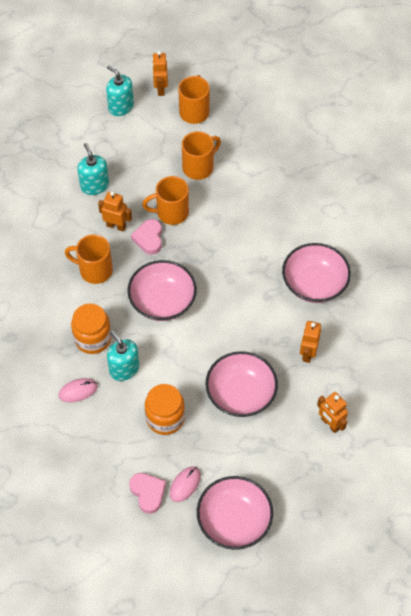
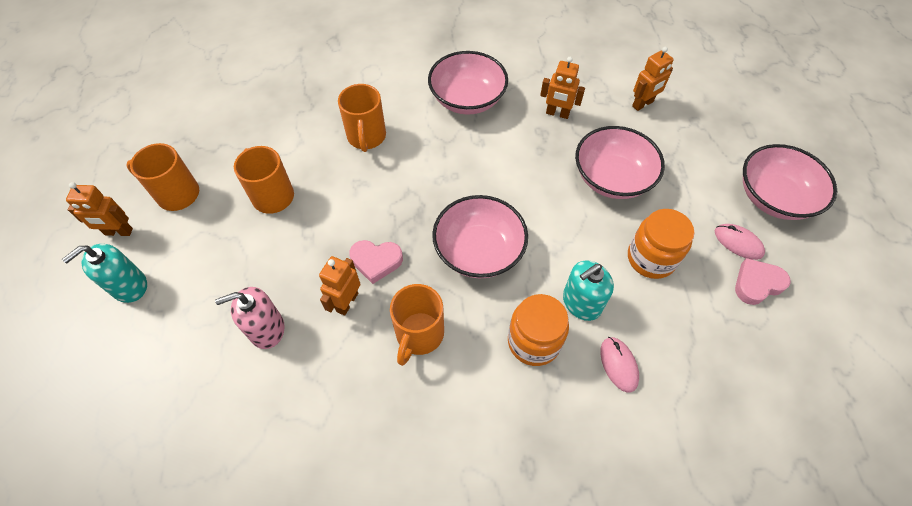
camera: 85 degrees left, 0 degrees up
(94, 185) = (266, 329): turquoise soap dispenser -> pink soap dispenser
(171, 213) = (339, 232): orange mug -> orange mug (366, 137)

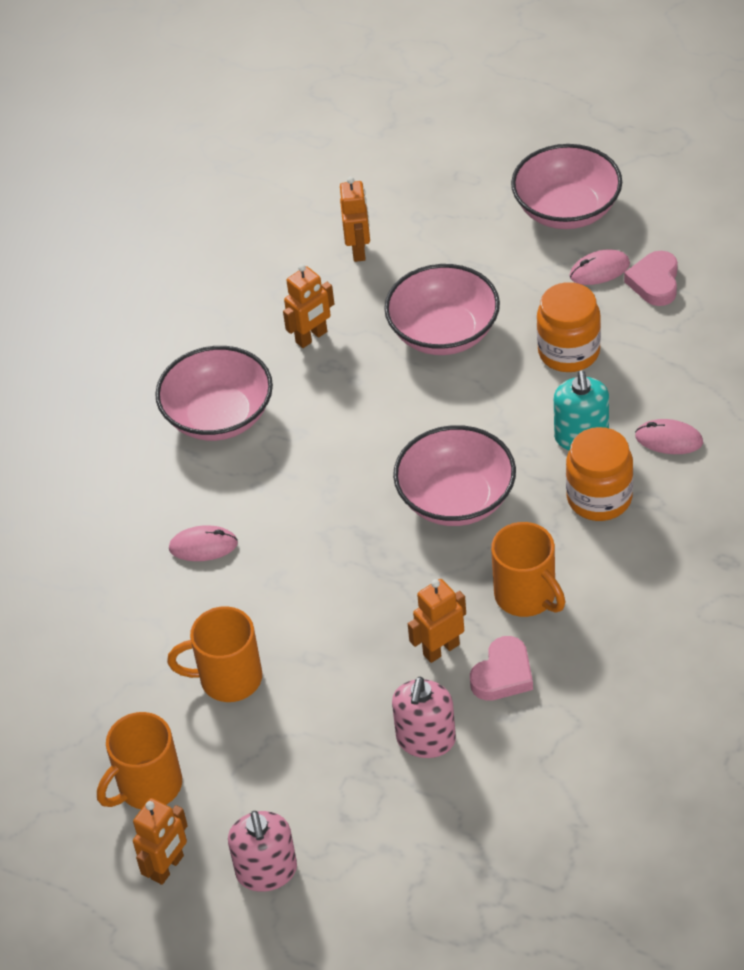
camera: 55 degrees left, 10 degrees down
(129, 286) = (266, 871): turquoise soap dispenser -> pink soap dispenser
(347, 302) = (441, 649): orange robot -> orange robot turned 90 degrees clockwise
(366, 137) = (203, 546): orange mug -> pink mouse
(376, 261) = (404, 602): pink heart -> pink heart (503, 674)

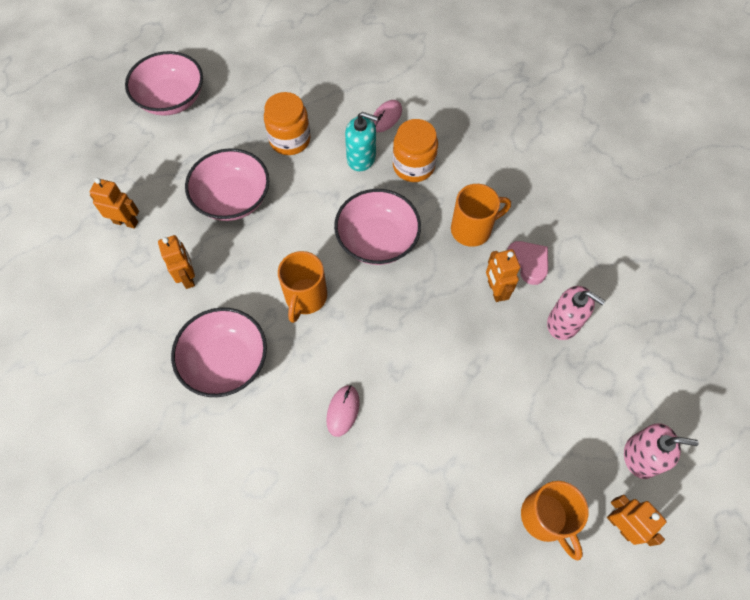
camera: 75 degrees left, 15 degrees up
(228, 679) = (470, 431): orange mug -> orange mug (305, 298)
(599, 270) = (233, 101): pink mouse -> none
(655, 282) = (260, 79): pink heart -> none

